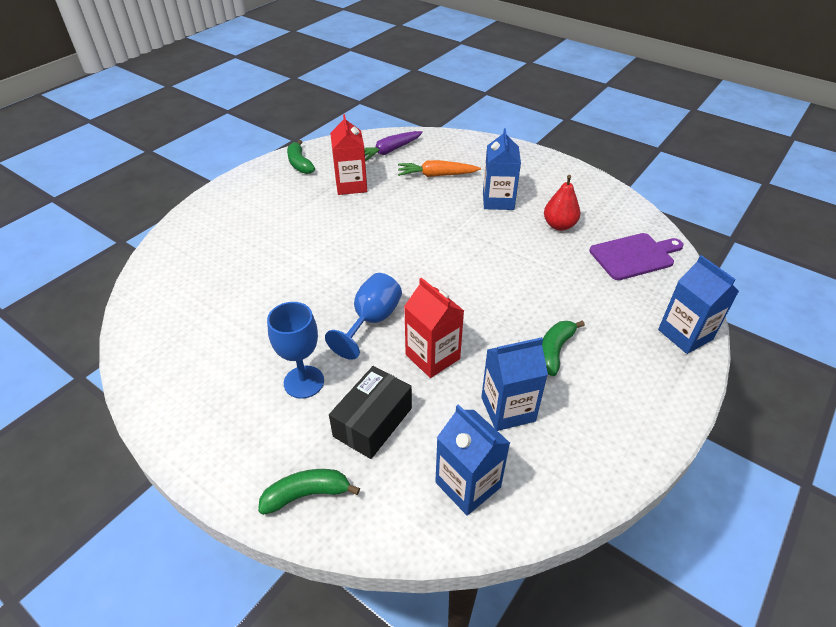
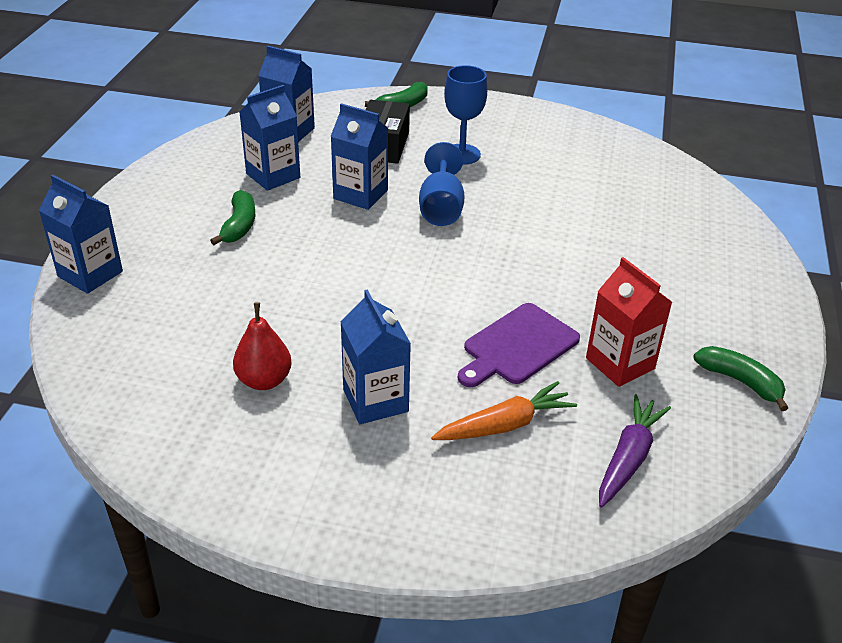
camera: 155 degrees right, 5 degrees down
(432, 357) = (360, 194): red carton -> blue carton
(634, 256) = (145, 359): purple cutting board -> purple cutting board (517, 346)

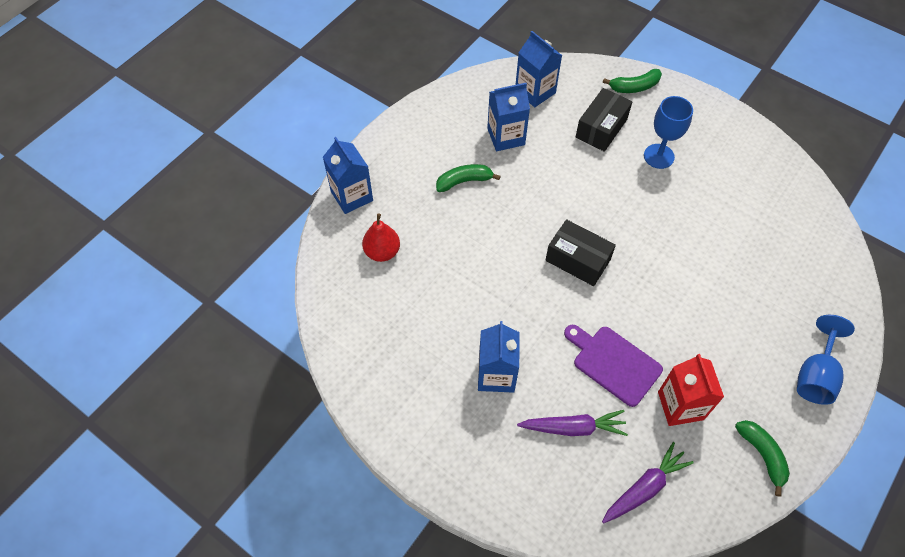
camera: 25 degrees right, 20 degrees up
(239, 226) = (464, 181): green banana -> green banana turned 135 degrees counterclockwise
(264, 380) = (431, 331): red pear -> red pear (382, 252)
(360, 194) = (562, 176): blue carton -> none
(419, 263) = (577, 260): none -> black box
(441, 207) = (617, 209): blue goblet -> blue goblet (815, 375)
(505, 425) = (573, 428): orange carrot -> purple carrot
(517, 346) = (613, 363): purple cutting board -> purple cutting board turned 60 degrees clockwise

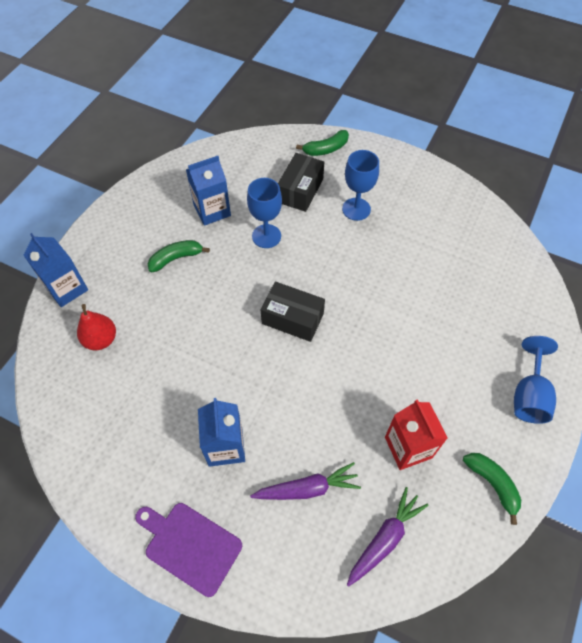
camera: 10 degrees left, 0 degrees up
(535, 92) = (235, 165): blue carton -> none
(560, 171) = (266, 236): none -> blue goblet
(613, 363) = (339, 415): purple cutting board -> purple cutting board (190, 545)

